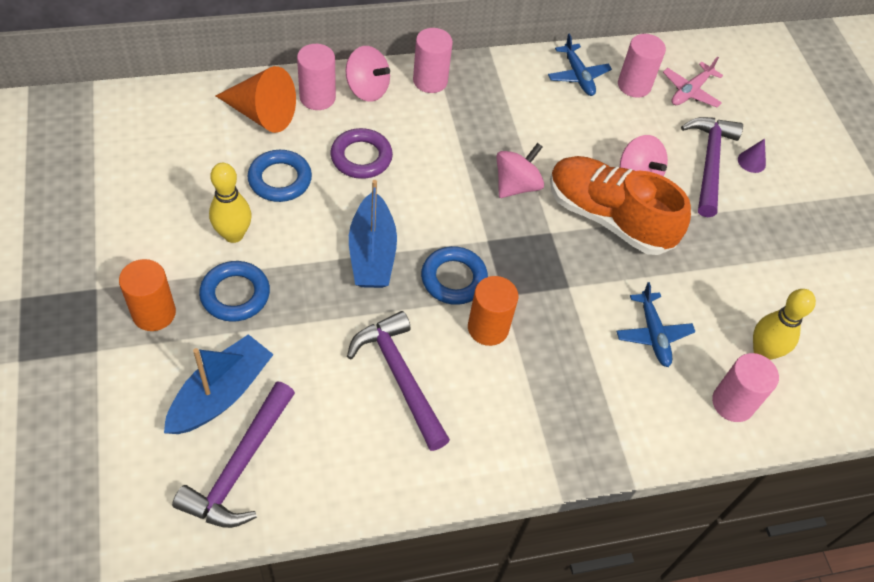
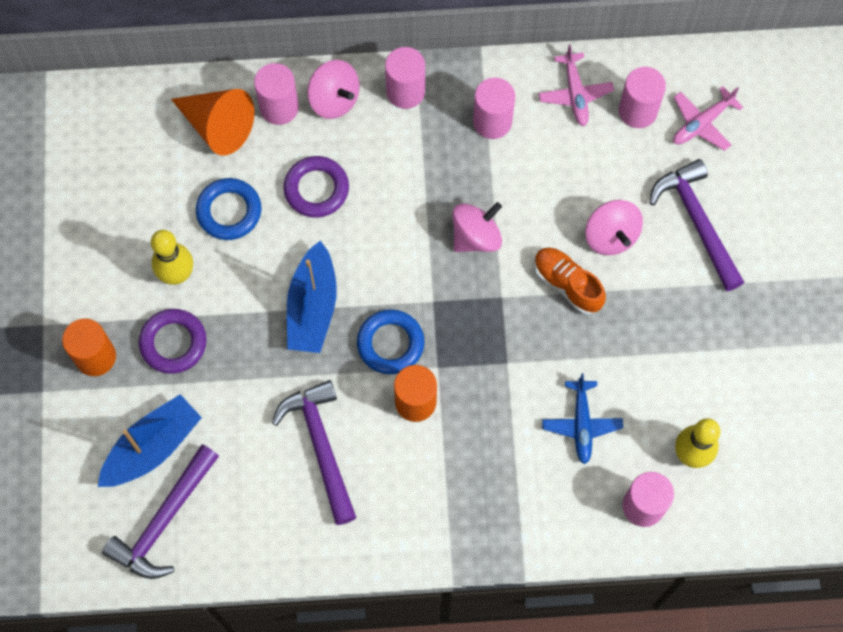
camera: 15 degrees right, 15 degrees up
(235, 294) = (173, 343): blue ring -> purple ring
(511, 99) = (492, 121): none -> pink cylinder
(578, 76) = (575, 94): blue plane -> pink plane
(609, 218) = (567, 284): orange shoe -> orange shoe, size x0.56
(709, 163) = (697, 222): purple hammer -> purple hammer turned 45 degrees counterclockwise
(751, 161) = (747, 224): purple cone -> none

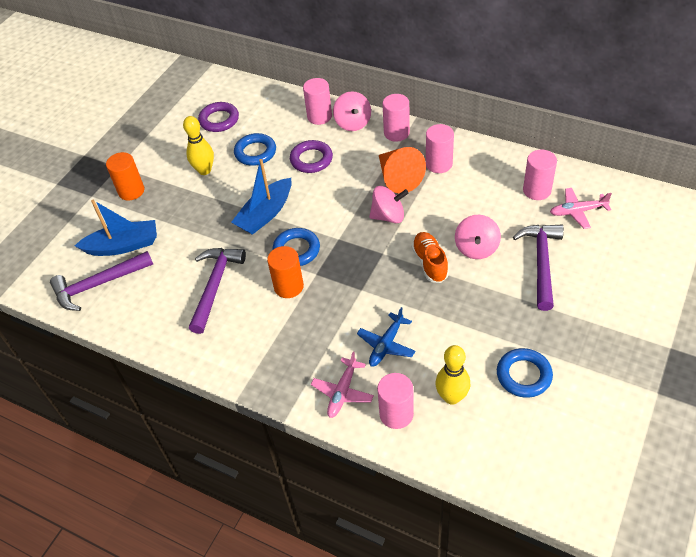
camera: 35 degrees right, 20 degrees down
(173, 343) = (176, 201): purple ring -> purple ring (219, 120)
(217, 126) = (280, 113): orange cone -> orange cone (398, 178)
(575, 94) = (500, 168): pink plane -> pink plane (342, 392)
(753, 387) = (523, 375): none -> blue ring

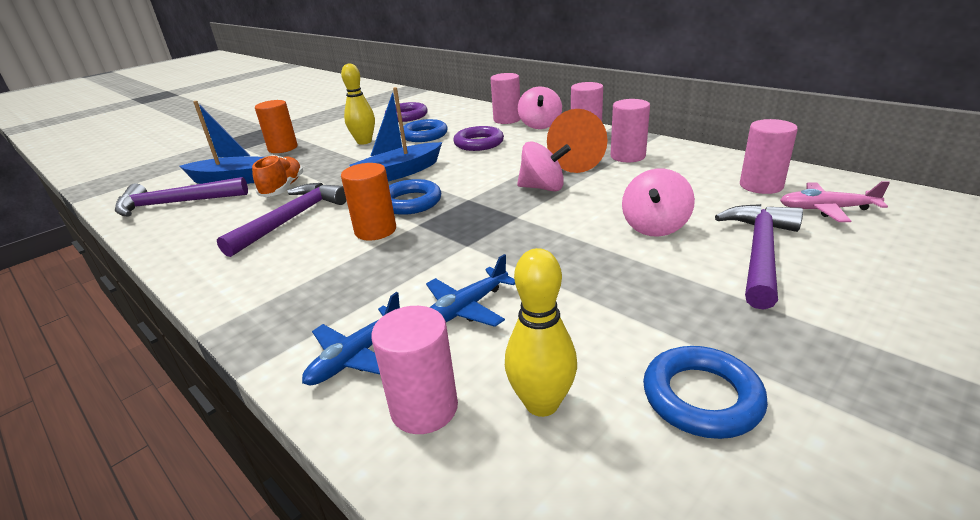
camera: 15 degrees right, 20 degrees down
(342, 392) = (357, 356): pink plane -> blue plane
(430, 263) = (579, 232): orange shoe -> orange shoe (283, 188)

